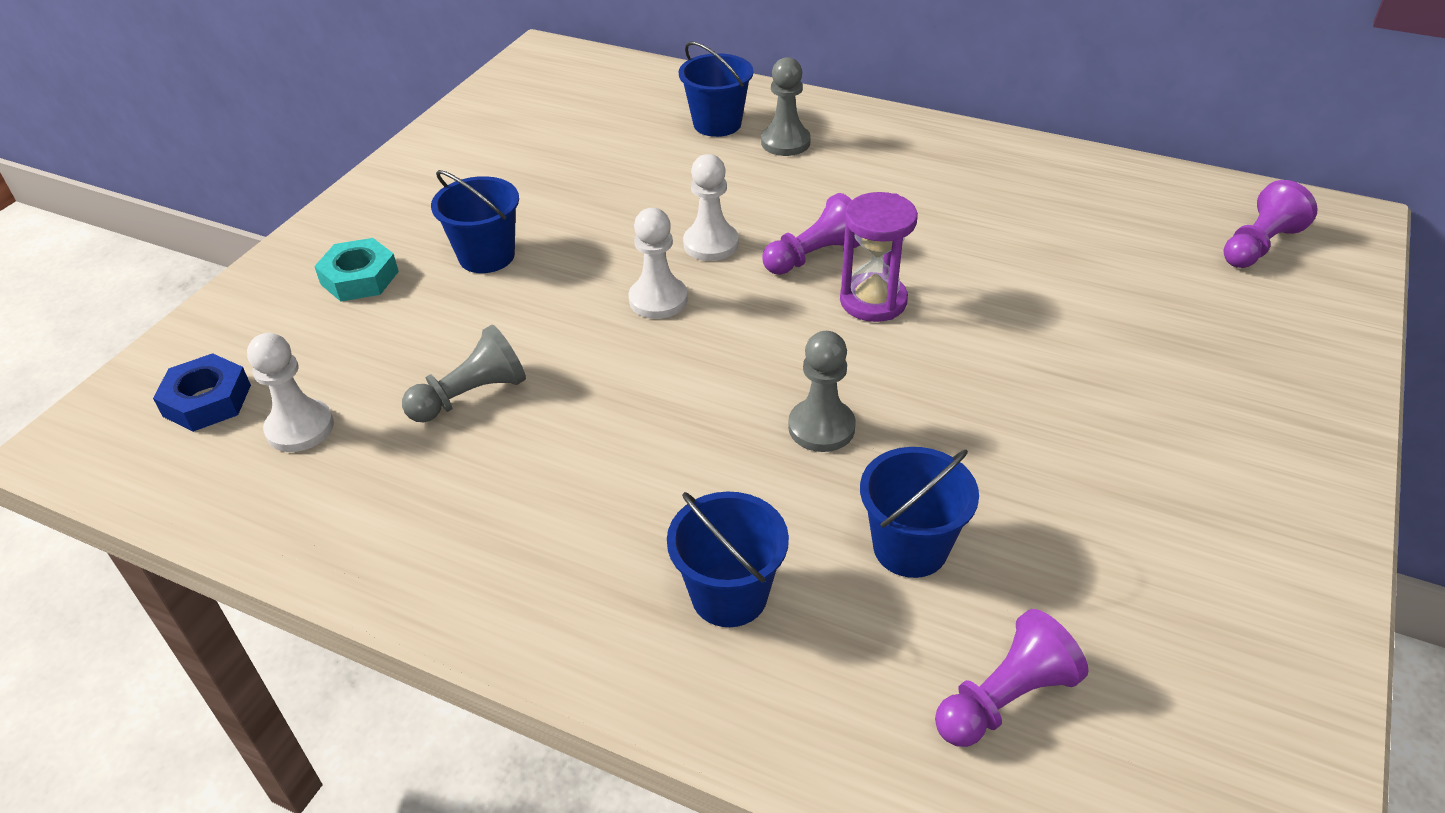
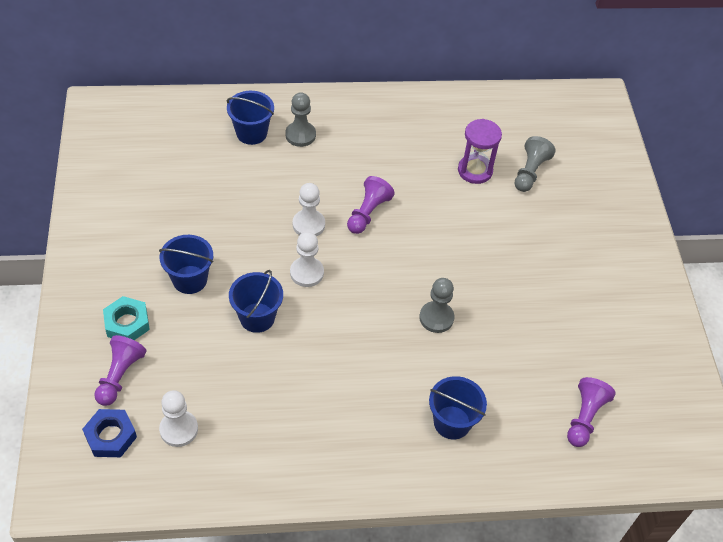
camera: 35 degrees left, 10 degrees up
(471, 396) = (254, 372): grey pawn -> grey pawn (530, 172)
(873, 301) = (414, 232): purple hourglass -> purple hourglass (475, 171)
(910, 547) = (511, 365): blue bucket -> blue bucket (257, 317)
(1259, 245) = (570, 129): purple pawn -> purple pawn (120, 376)

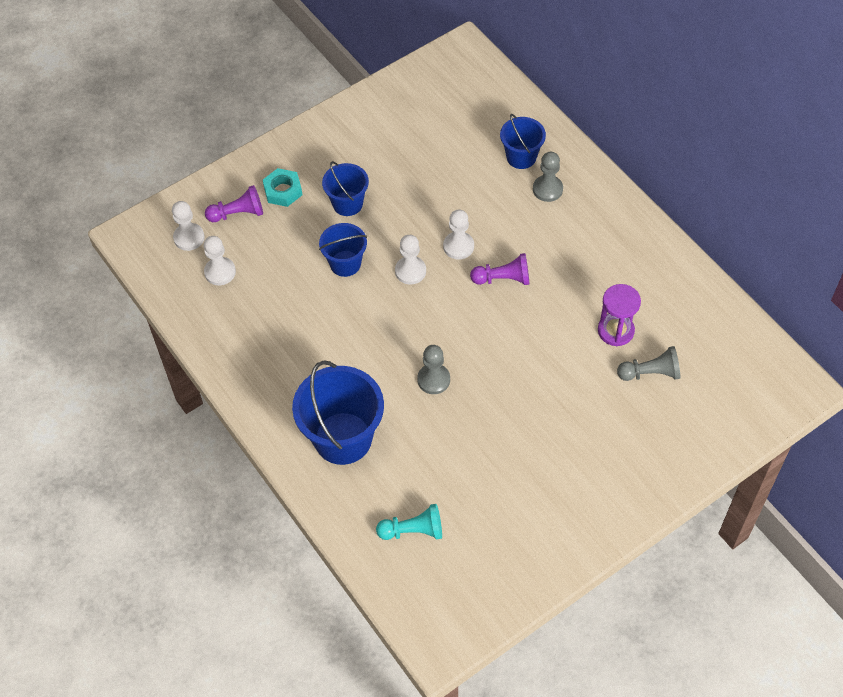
camera: 65 degrees right, 5 degrees up
(111, 436) = (189, 238): blue nut -> white pawn
(452, 422) = (343, 438): blue bucket -> blue bucket, size x1.74
(584, 417) = (413, 530): purple pawn -> turquoise pawn

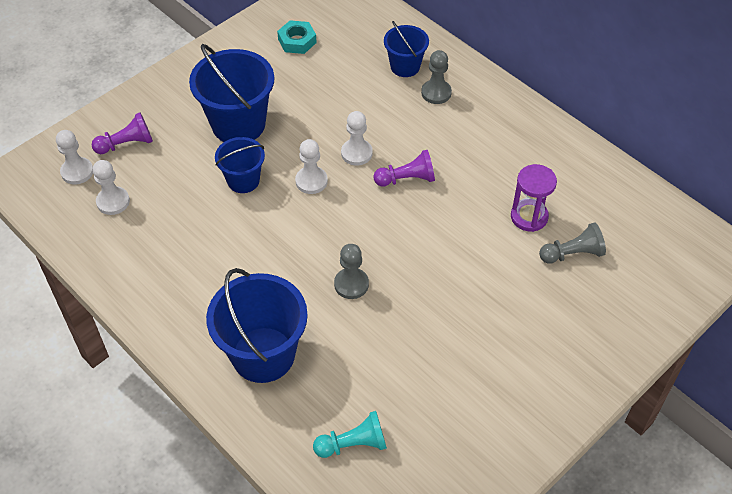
camera: 10 degrees left, 5 degrees down
(283, 191) = (171, 118): turquoise nut -> turquoise nut (297, 41)
(347, 203) = (238, 124): blue bucket -> blue bucket, size x1.74

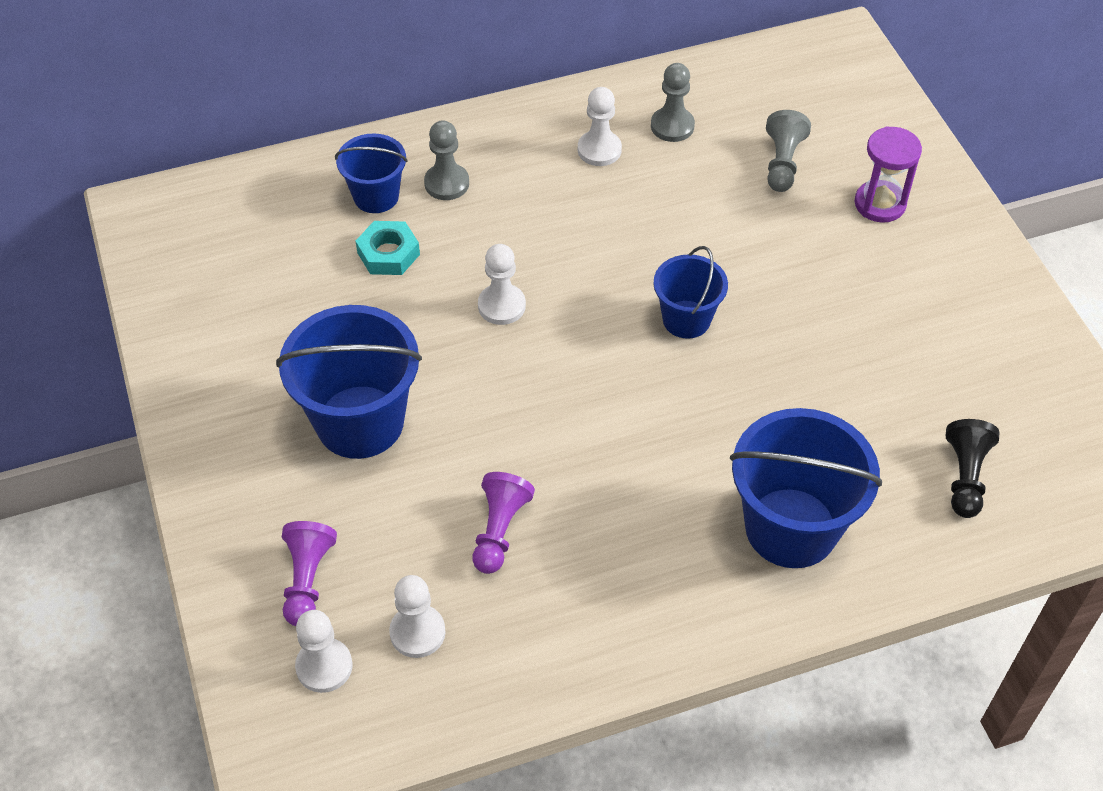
camera: 65 degrees left, 0 degrees up
(243, 180) = (474, 451): blue bucket -> blue bucket (686, 319)
(297, 41) = (238, 296): turquoise nut -> turquoise nut (388, 253)
(311, 181) = (522, 373): white pawn -> white pawn (599, 150)
(351, 284) = (722, 392): grey pawn -> grey pawn (672, 126)
(353, 444) = (965, 477): turquoise pawn -> black pawn
(406, 179) = (579, 270): purple pawn -> purple pawn (499, 530)
(529, 217) = (707, 178): purple hourglass -> purple hourglass (880, 204)

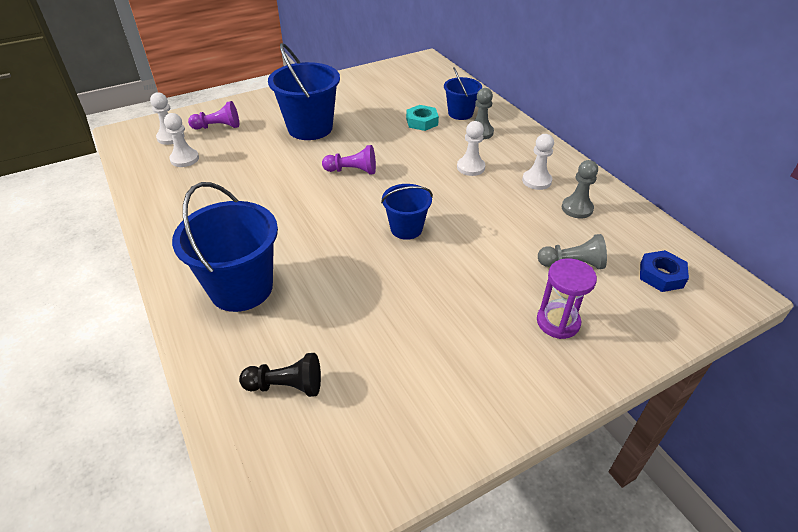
camera: 80 degrees right, 10 degrees down
(499, 530) = (243, 176): purple pawn -> purple pawn (352, 171)
(501, 306) = (396, 159): white pawn -> white pawn (470, 167)
(812, 91) = (661, 275): none -> blue nut

